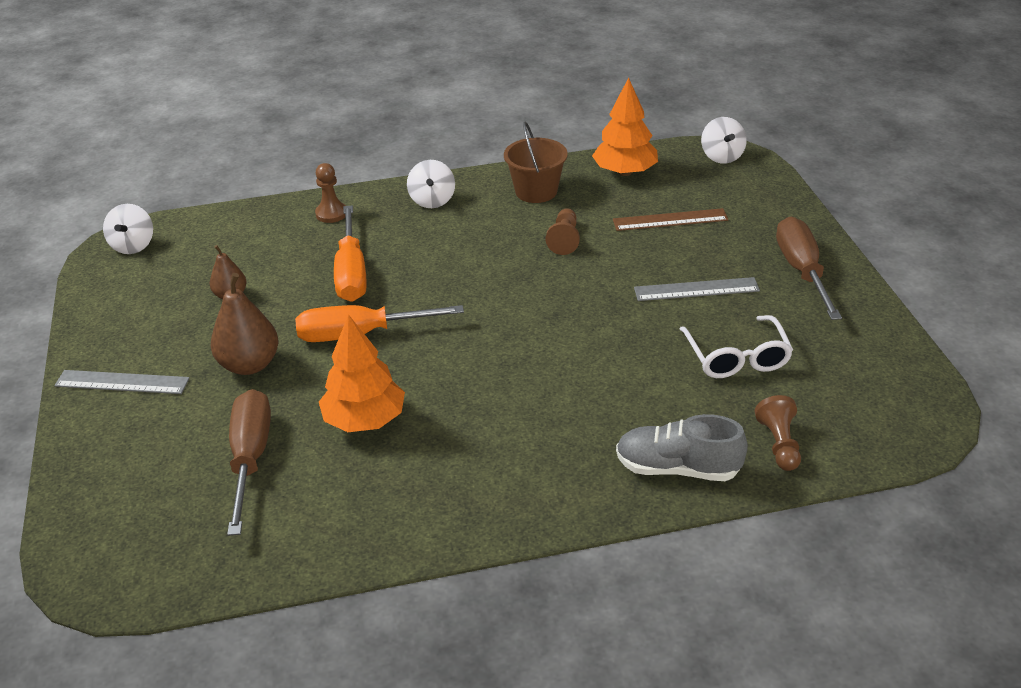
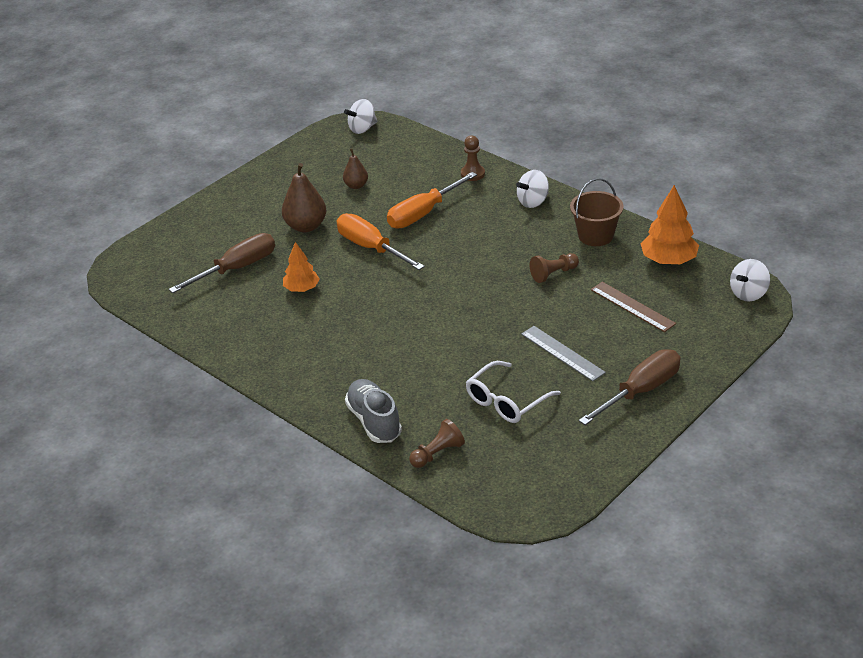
camera: 55 degrees right, 0 degrees up
(122, 382) = (251, 196): grey ruler -> none
(364, 420) = (302, 289): orange tree -> orange tree, size x0.64

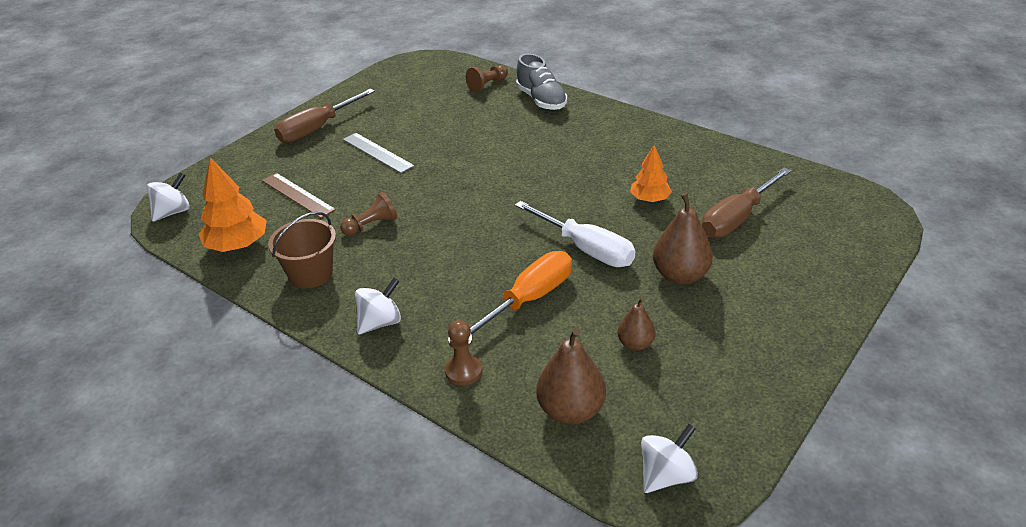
camera: 175 degrees right, 0 degrees up
(371, 248) = (586, 249): orange screwdriver -> white screwdriver
(407, 154) = (570, 411): none -> brown pear
(506, 401) = (432, 117): white glasses -> none

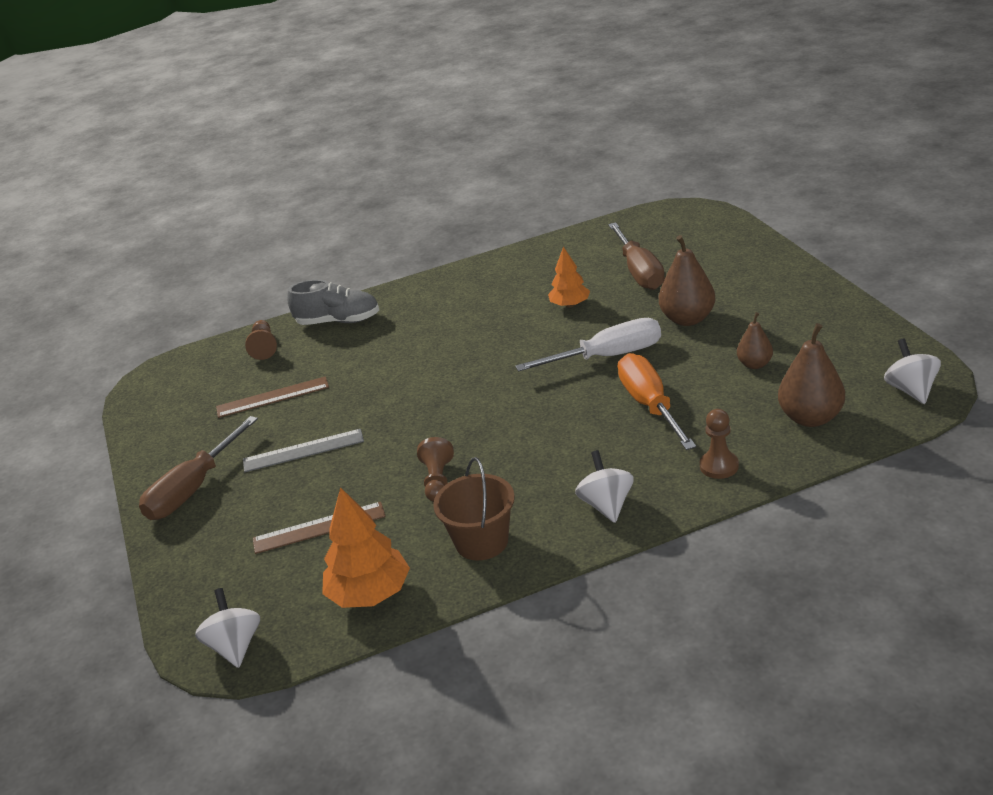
camera: 55 degrees left, 5 degrees down
(317, 128) = (194, 488): brown screwdriver -> brown screwdriver turned 45 degrees clockwise
(431, 114) = (272, 397): none -> brown ruler

